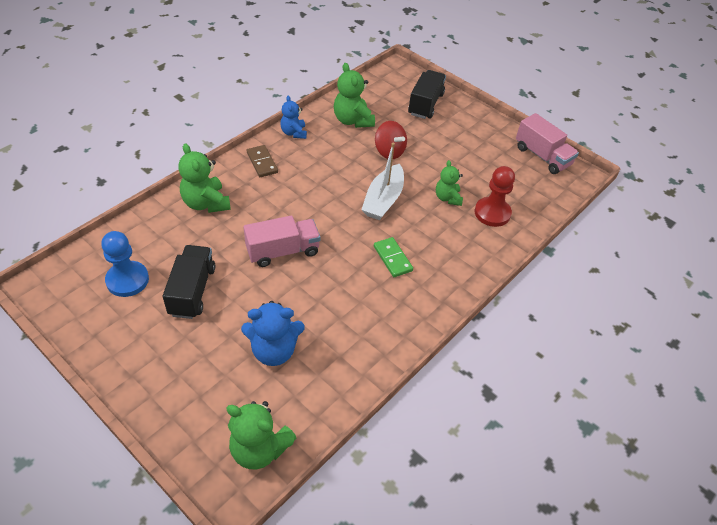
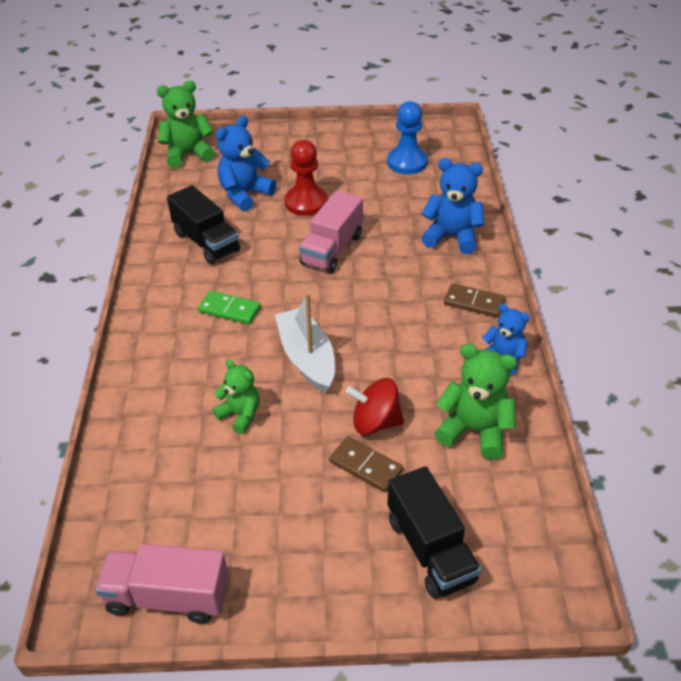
camera: 140 degrees right, 5 degrees down
(192, 291) = (354, 185): black truck -> black truck (206, 242)
(206, 203) = (452, 237): green teddy bear -> blue teddy bear
(415, 141) = (365, 466): none -> brown domino
(492, 213) = (169, 436): red pawn -> red pawn (306, 202)

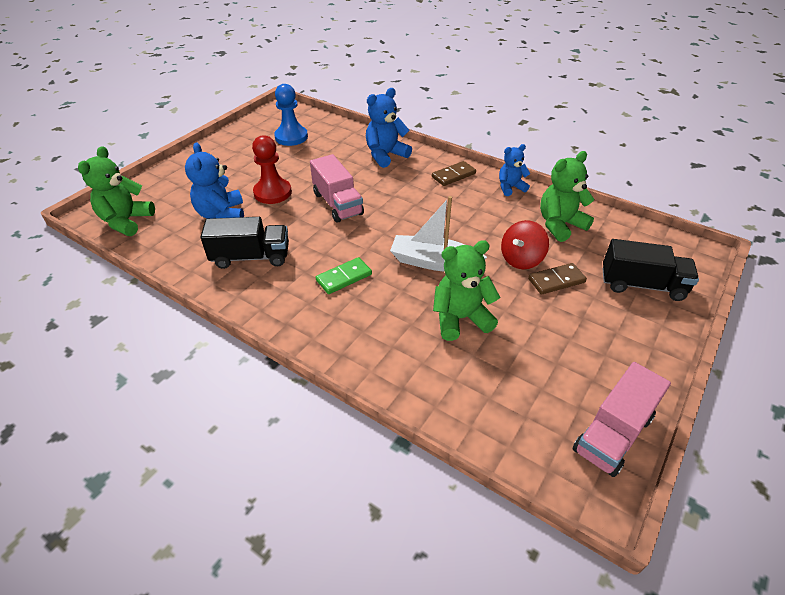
camera: 55 degrees left, 0 degrees up
(240, 415) = (460, 318): green teddy bear -> green teddy bear, size x1.56

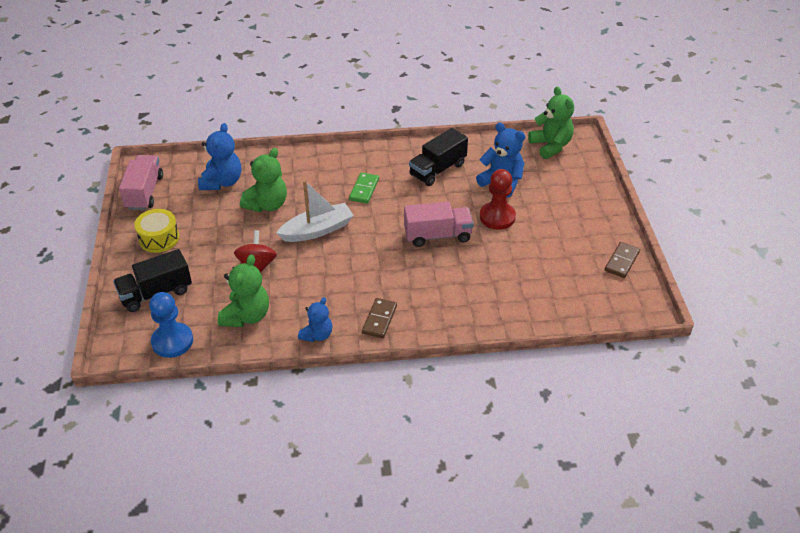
camera: 140 degrees right, 0 degrees up
(291, 137) = (573, 277): blue pawn -> blue pawn (172, 341)
(337, 204) = (437, 235): pink truck -> pink truck turned 150 degrees clockwise
(385, 155) = (464, 307): blue teddy bear -> blue teddy bear (222, 182)
(556, 281) = (221, 263): brown domino -> brown domino (621, 261)
(616, 346) = (159, 238): none -> yellow drum

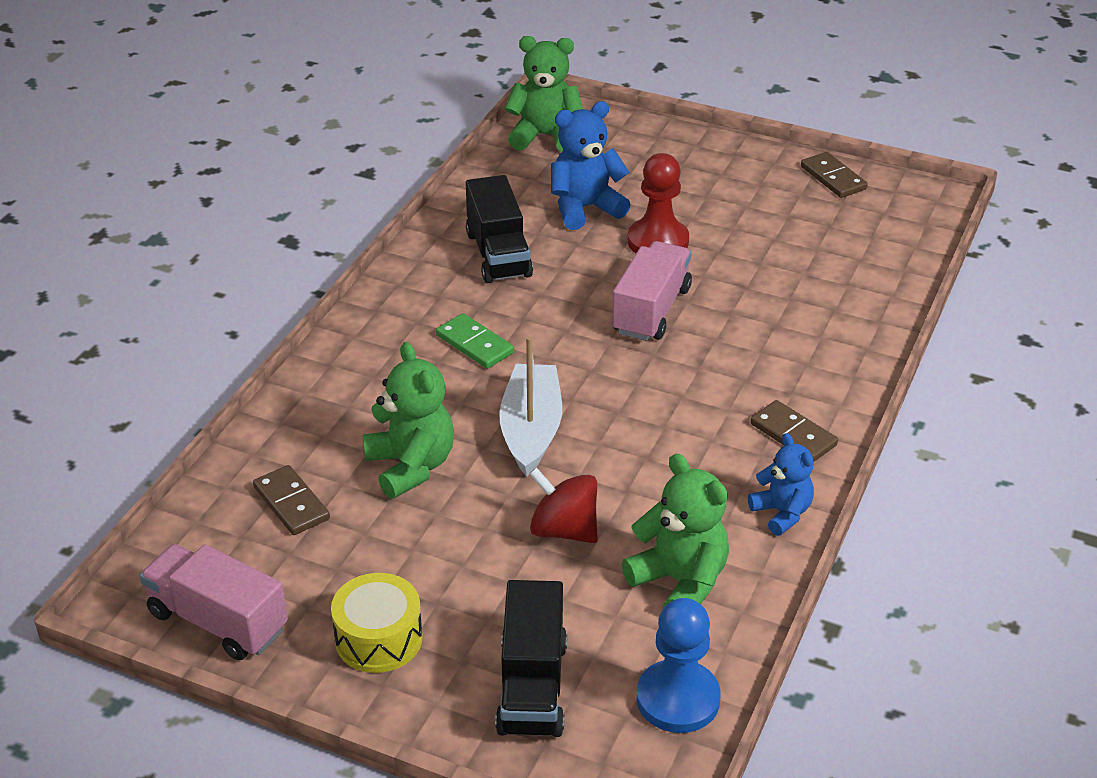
camera: 60 degrees left, 5 degrees down
(222, 182) = (291, 503): blue teddy bear -> brown domino

